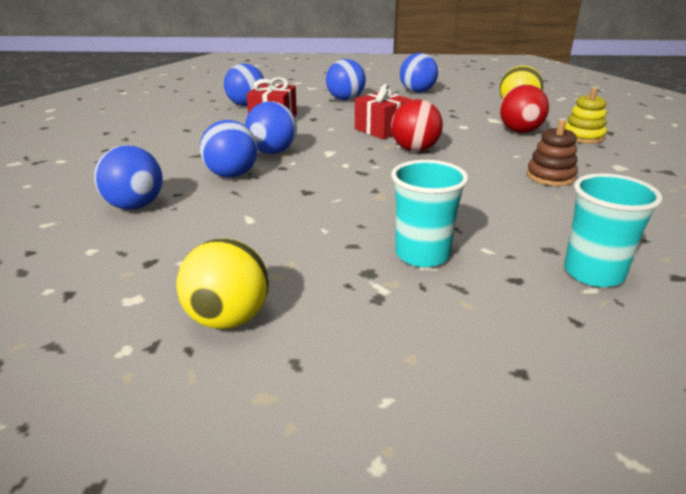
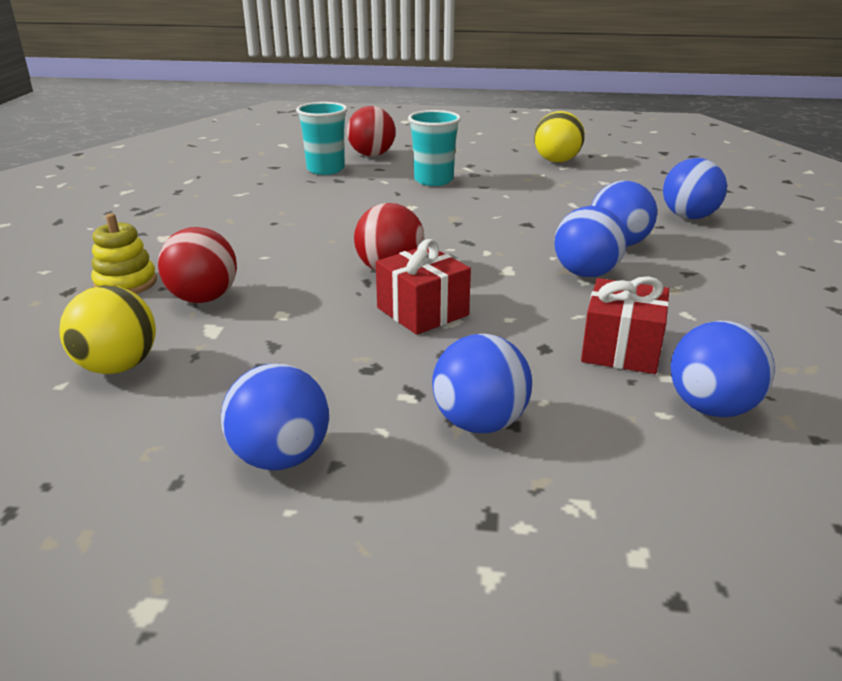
camera: 175 degrees left, 0 degrees up
(550, 176) = (261, 229): brown stacking toy -> none
(560, 322) = (372, 155): none -> red ball

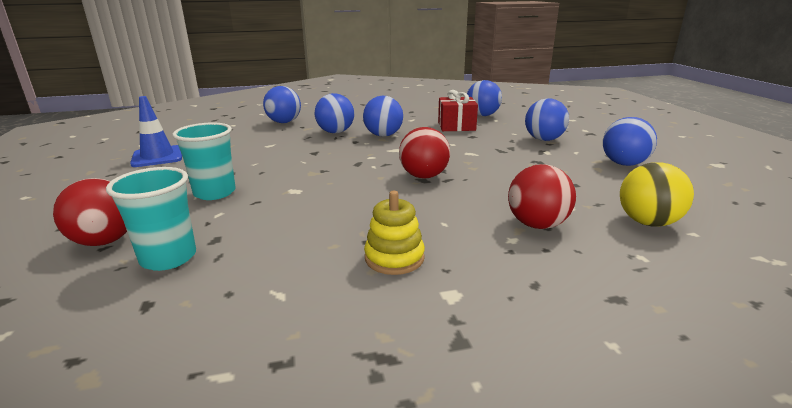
camera: 110 degrees left, 5 degrees down
(126, 283) = (563, 271): yellow stacking toy -> yellow stacking toy (394, 258)
(422, 311) = (468, 160): red gift -> none
(556, 161) = (157, 157): yellow ball -> blue traffic cone

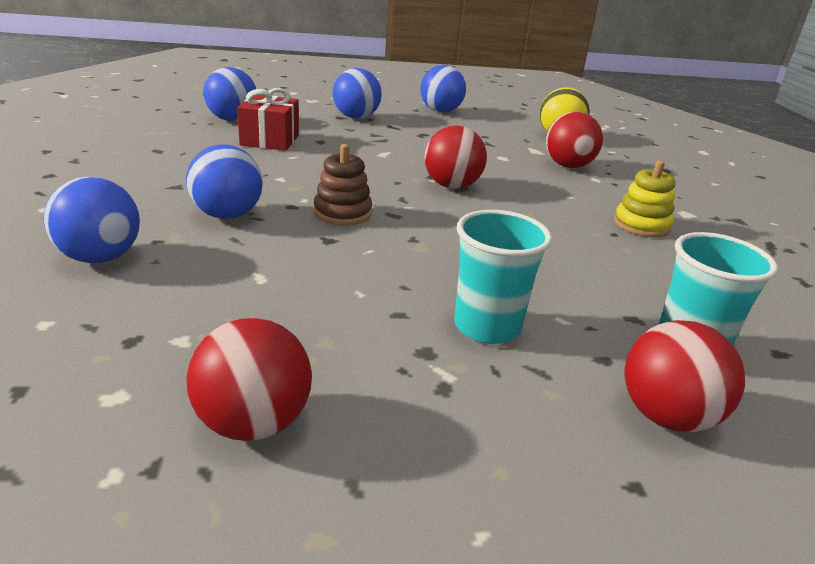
camera: 85 degrees left, 5 degrees up
(157, 157) = (253, 423): blue traffic cone -> red ball
(352, 152) = (342, 213): none -> brown stacking toy
(383, 135) = (276, 184): blue ball -> none

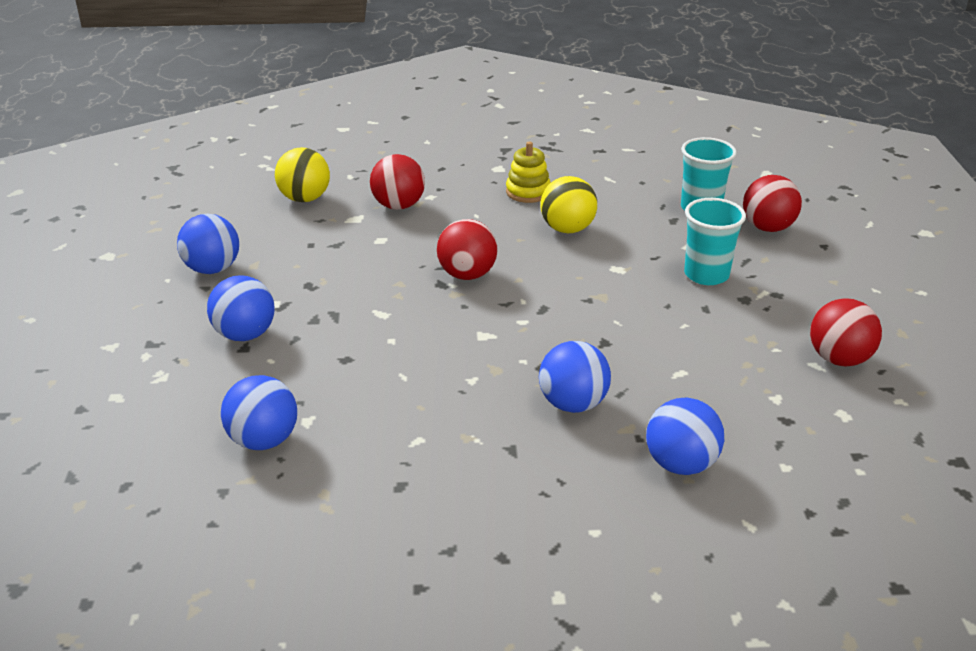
camera: 85 degrees left, 5 degrees up
(270, 140) = (348, 398): red gift -> none
(342, 213) = (548, 336): brown stacking toy -> none
(566, 240) = (567, 229): none -> yellow ball

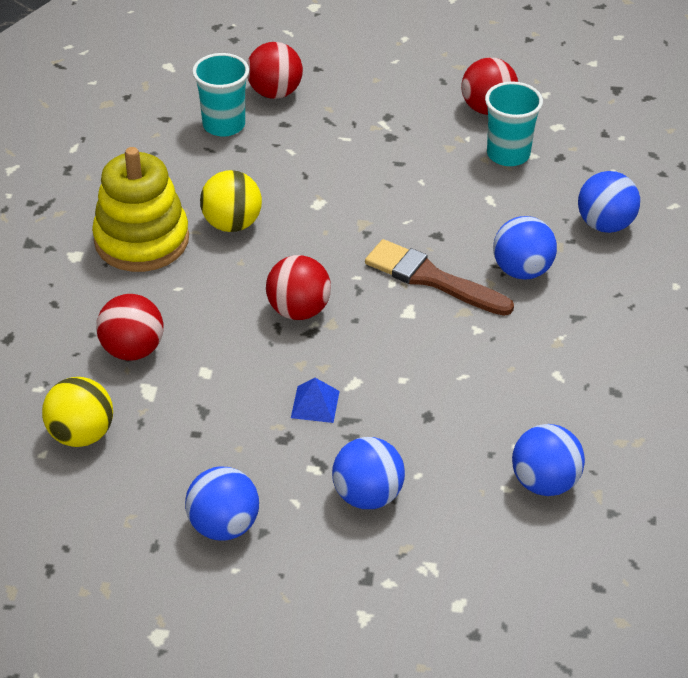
camera: 80 degrees left, 10 degrees up
(351, 296) = (315, 404): none -> blue pyramid
(528, 192) = (141, 240): yellow stacking toy -> yellow stacking toy, size x1.82
(537, 344) = (431, 279): none -> brown brush
(706, 275) = (345, 150): turquoise cup -> turquoise cup (508, 154)

